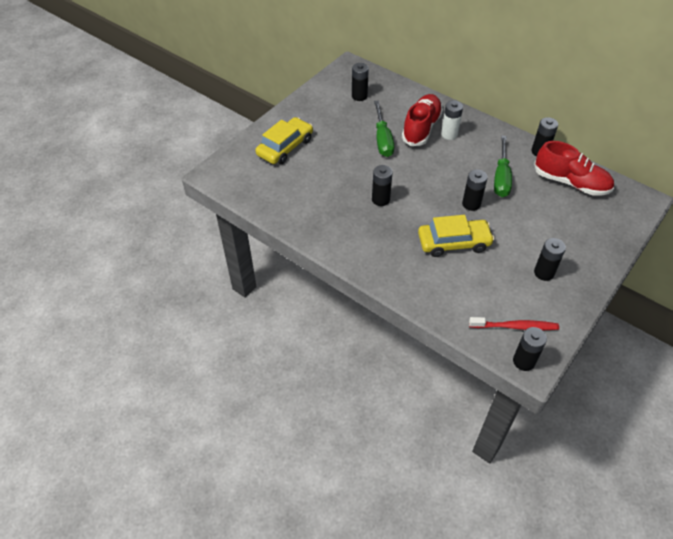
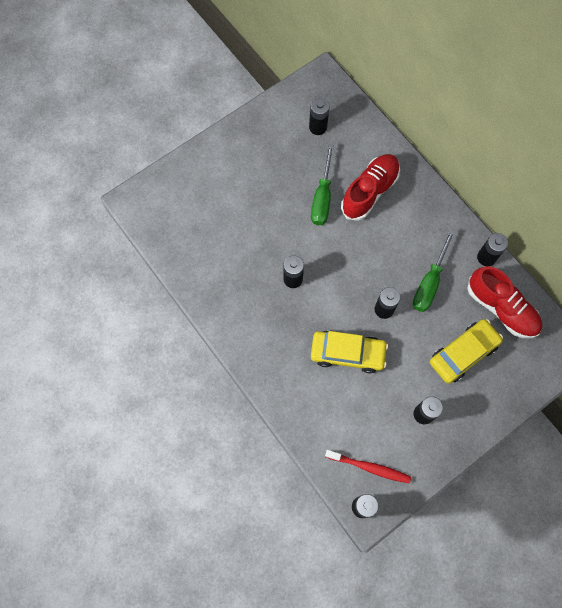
camera: 15 degrees right, 20 degrees up
(285, 147) = (216, 182): yellow car -> yellow car (463, 353)
(449, 134) = (397, 208): white battery -> none

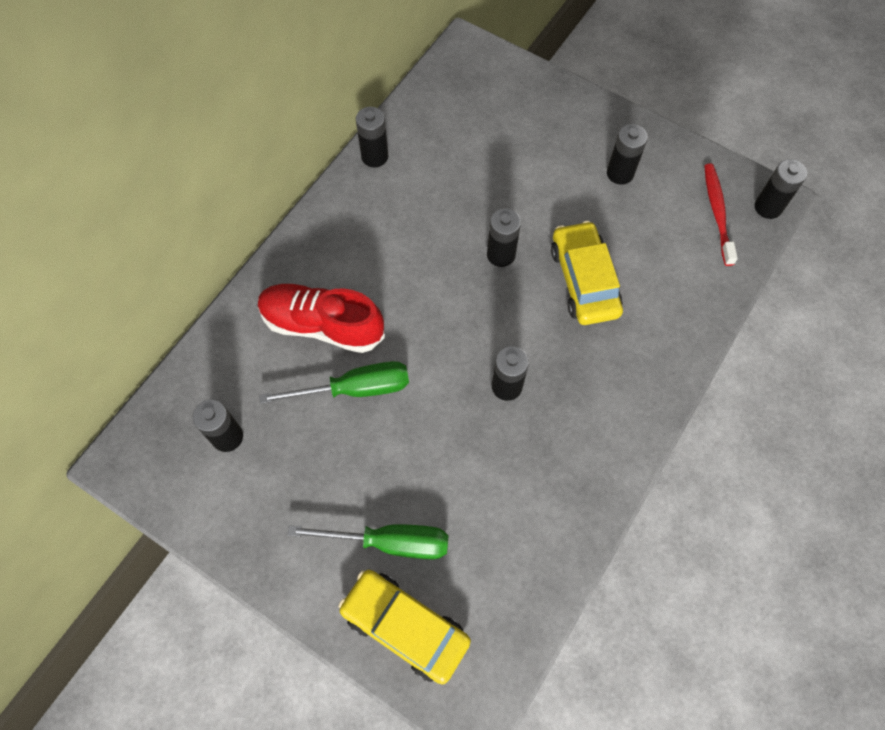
camera: 110 degrees left, 5 degrees down
(429, 282) = (438, 211): green screwdriver -> green screwdriver (389, 542)
(463, 353) = (520, 150): yellow car -> yellow car (405, 627)
(501, 308) = (441, 125): red shoe -> none

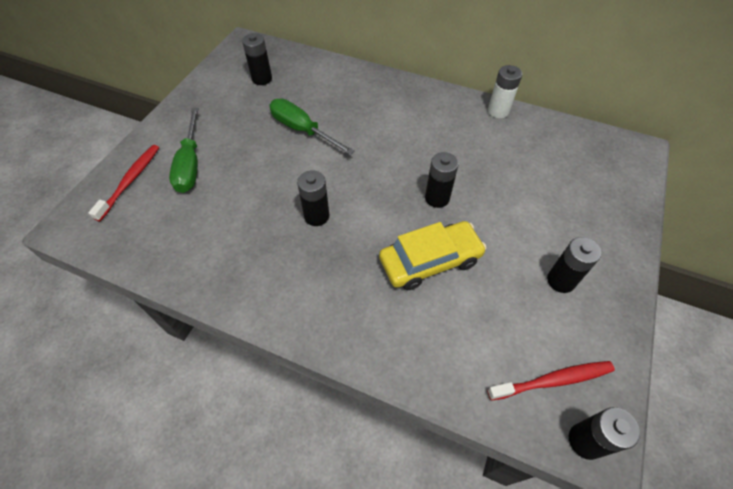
camera: 80 degrees right, 10 degrees down
(322, 325) = (348, 107): red shoe -> none
(355, 389) = (302, 130): green screwdriver -> green screwdriver turned 150 degrees clockwise
(374, 156) = (498, 111): black battery -> white battery
(405, 627) = (130, 181): yellow car -> red toothbrush

